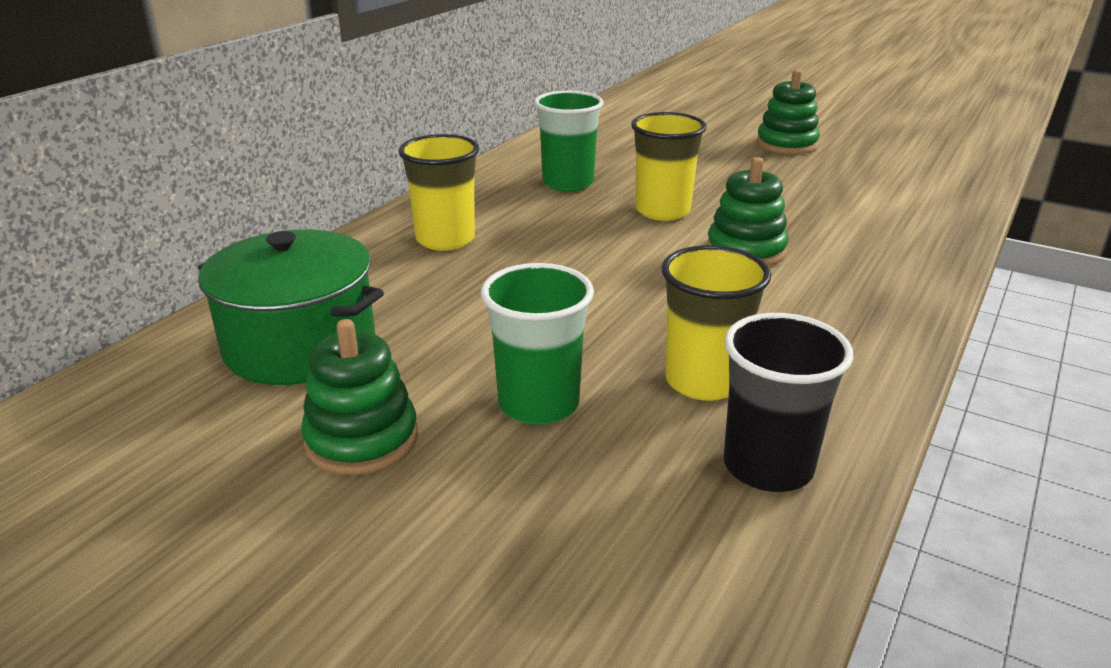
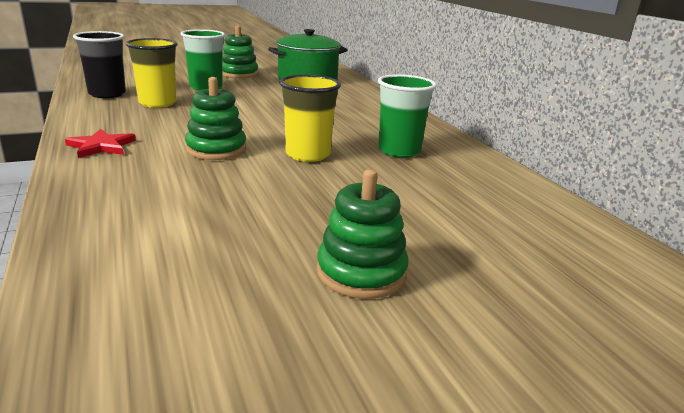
camera: 125 degrees right, 5 degrees down
(445, 239) = (361, 110): yellow cup -> none
(878, 306) = (101, 146): none -> red star

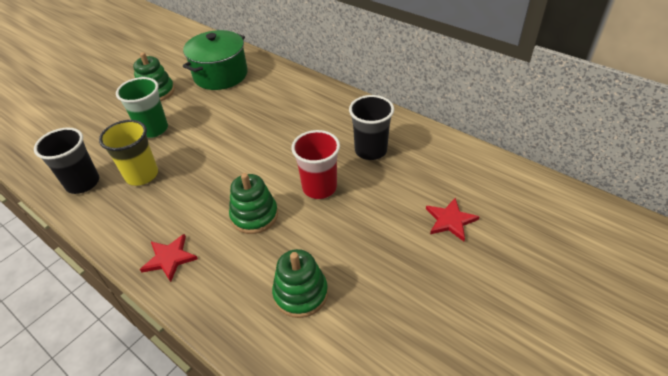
camera: 25 degrees left, 20 degrees up
(308, 154) = (319, 187): yellow cup -> red cup
(361, 272) = (450, 291): green stacking toy -> green stacking toy (300, 293)
(399, 151) = (370, 150): green cup -> black cup
(436, 222) = (450, 220): none -> red star

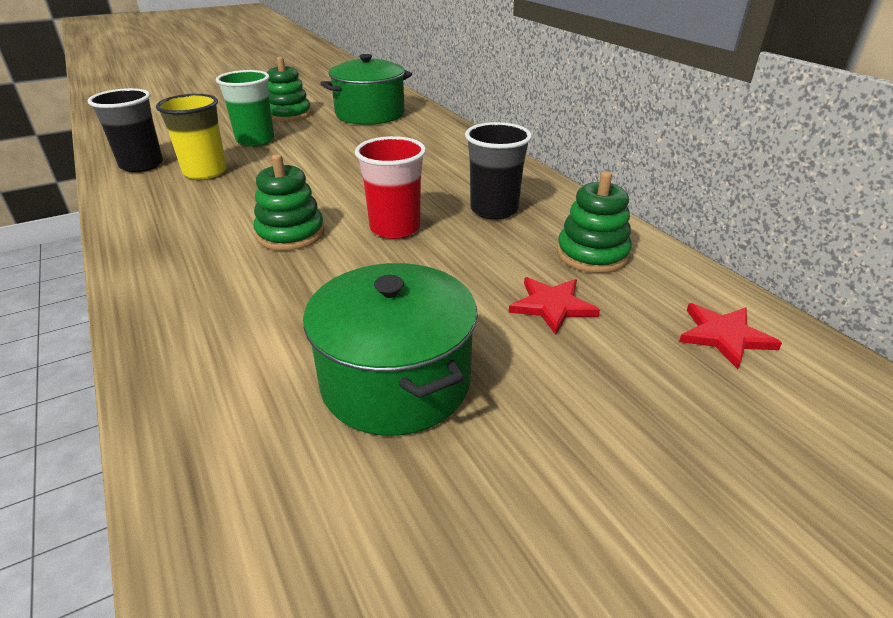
camera: 20 degrees right, 10 degrees down
(169, 258) = (157, 246): red star -> red star (724, 336)
(300, 293) = (272, 323): green stacking toy -> green stacking toy (592, 254)
(401, 307) = (396, 381): none -> green pot

